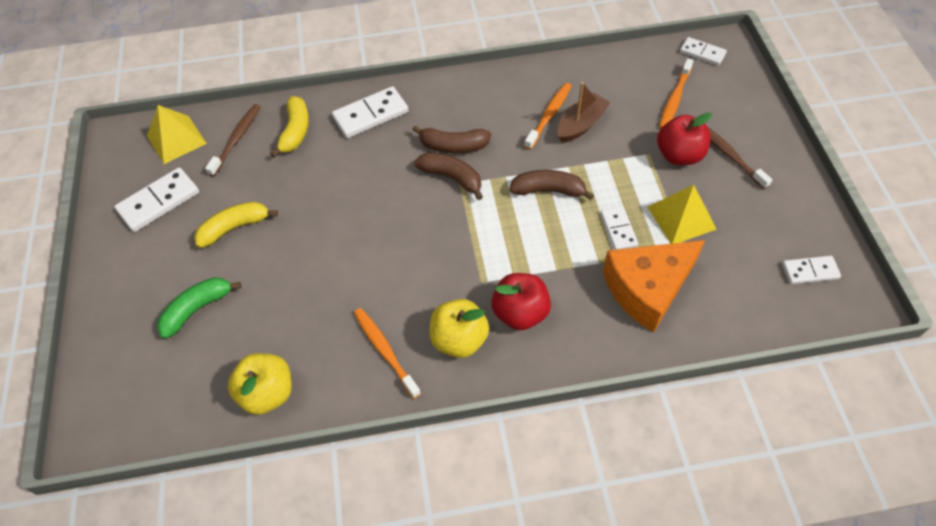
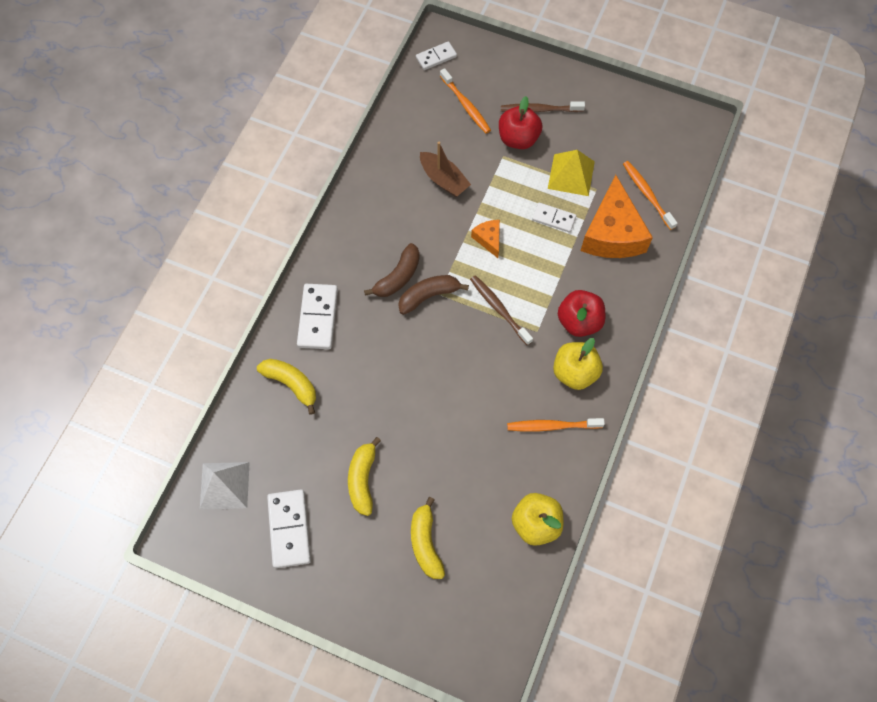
camera: 60 degrees left, 10 degrees up
(176, 139) = (224, 485): yellow pyramid -> white pyramid
(197, 309) = (426, 543): green banana -> yellow banana
(237, 139) = (263, 435): brown toothbrush -> brown toothbrush (499, 309)
(548, 190) = (488, 239): brown banana -> orange cheese
(549, 115) = (418, 194): orange toothbrush -> orange toothbrush (647, 194)
(581, 125) = (443, 180): brown boat -> brown boat turned 150 degrees clockwise
(810, 271) = (661, 134): white domino -> none

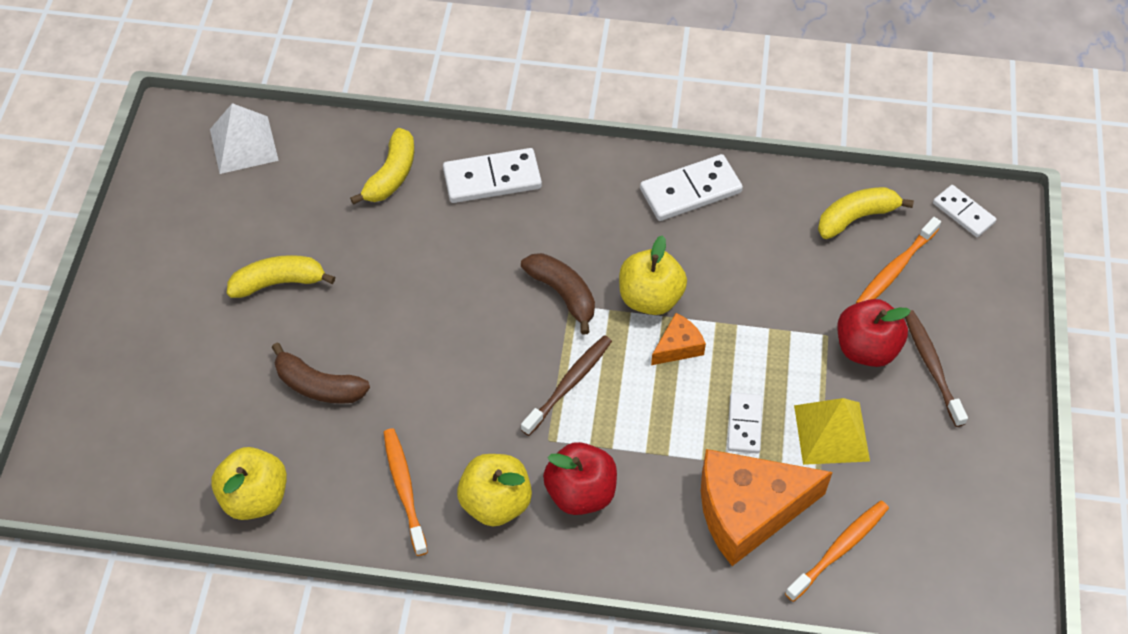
camera: 75 degrees right, 10 degrees down
(289, 529) = (200, 222): white domino -> white domino (690, 191)
(398, 277) = (580, 252): brown banana -> brown banana (318, 385)
(426, 543) = (206, 372): yellow banana -> yellow banana (856, 217)
(443, 180) = (755, 269): brown boat -> none
(447, 245) = (650, 298): none -> yellow apple

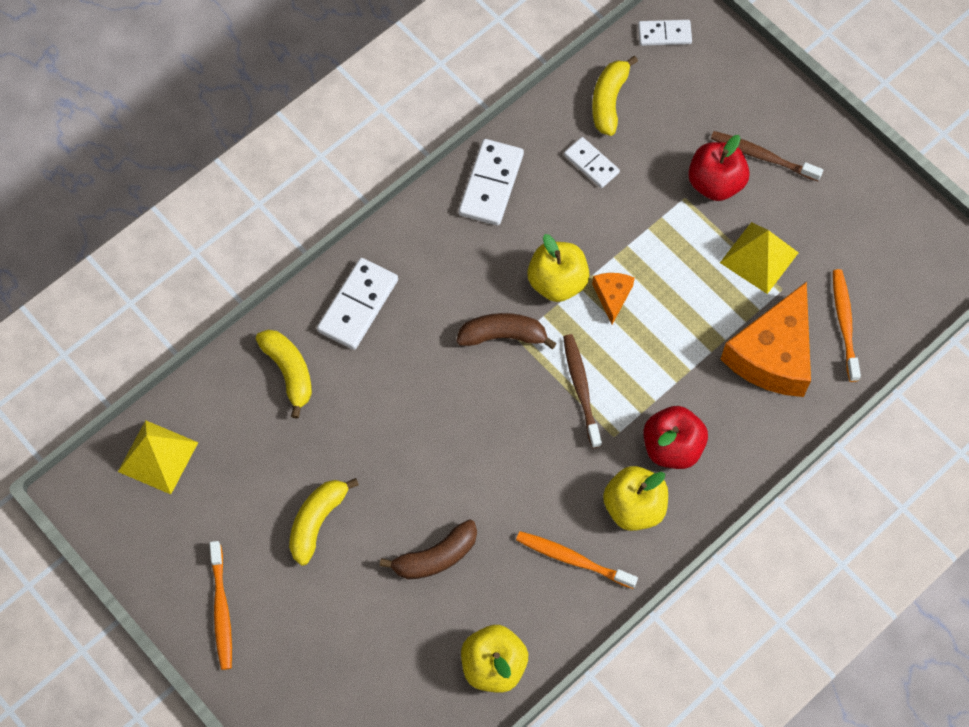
camera: 50 degrees left, 10 degrees up
(243, 144) = (158, 457): white pyramid -> yellow pyramid
(744, 424) = (707, 304): white domino -> white domino (591, 164)
(895, 269) = (670, 113): orange toothbrush -> orange toothbrush (221, 610)

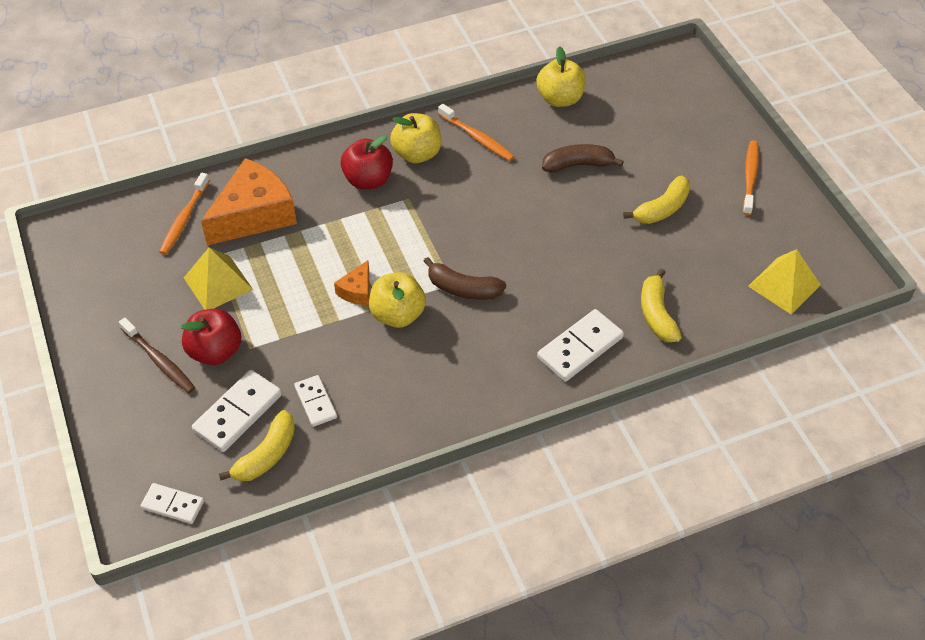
camera: 160 degrees left, 15 degrees down
(491, 184) = (417, 413): white domino -> white domino (238, 413)
(581, 389) = (417, 235): brown toothbrush -> none

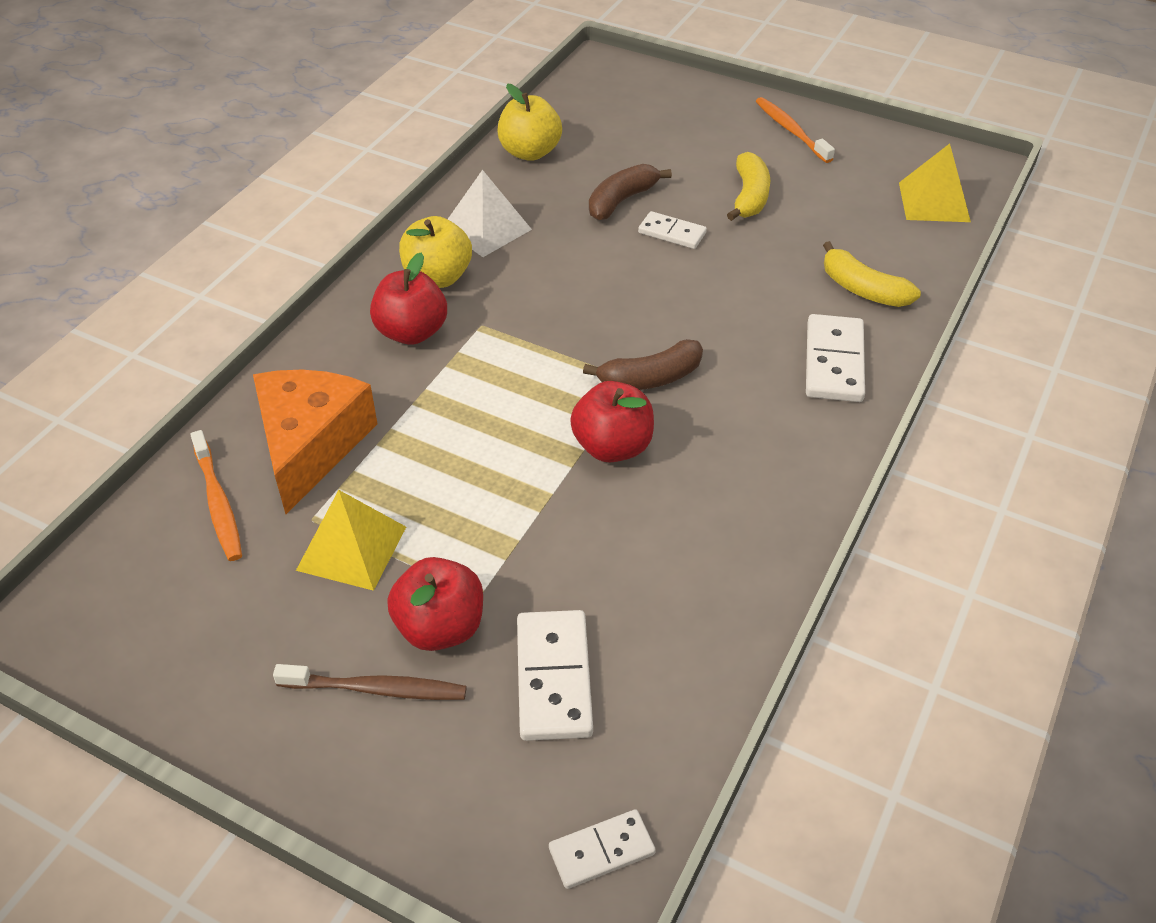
camera: 40 degrees left, 5 degrees down
(266, 455) = (647, 701): yellow banana -> none
(316, 402) = (633, 599): white domino -> white domino (672, 233)
(357, 291) = (536, 451): orange cheese -> none
(397, 315) = (612, 447): yellow apple -> red apple
(477, 138) = (486, 228): orange toothbrush -> white pyramid

